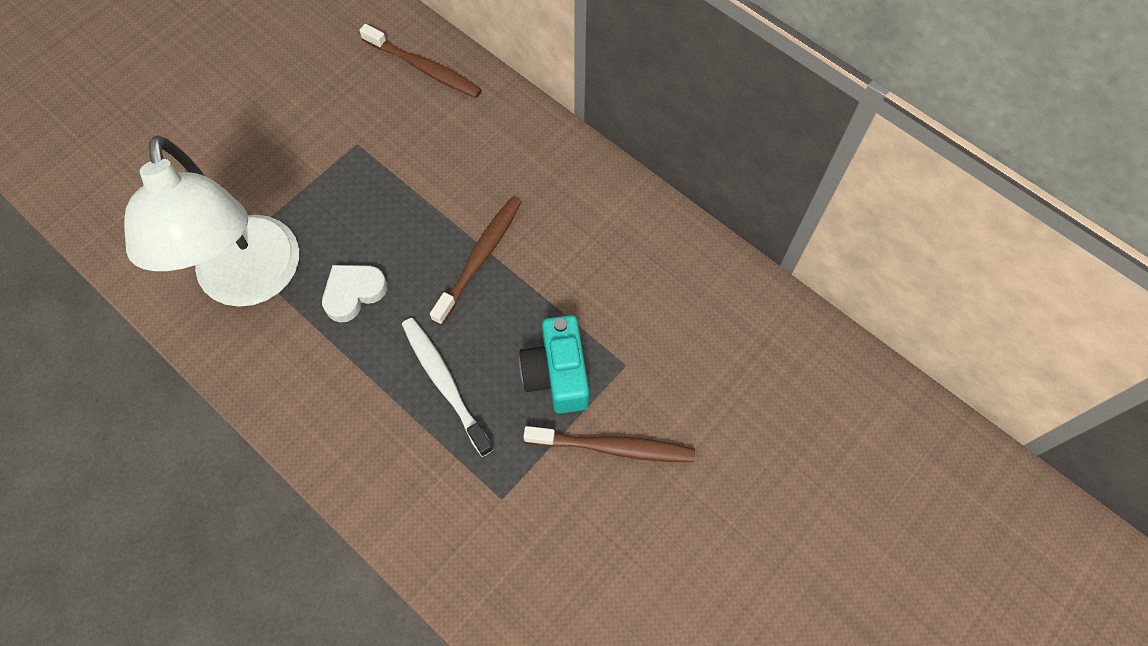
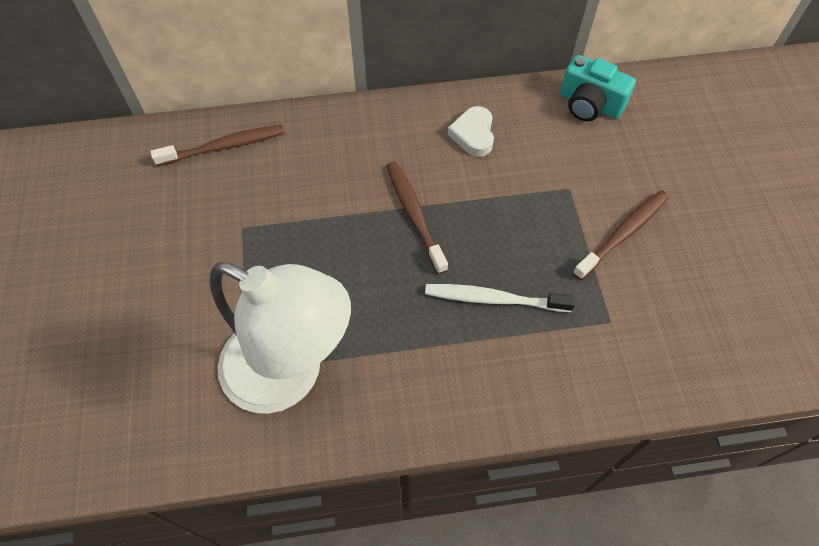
camera: 50 degrees left, 5 degrees down
(354, 293) = (368, 310): white heart -> white heart (473, 135)
(557, 374) = (544, 229): turquoise camera -> turquoise camera (589, 104)

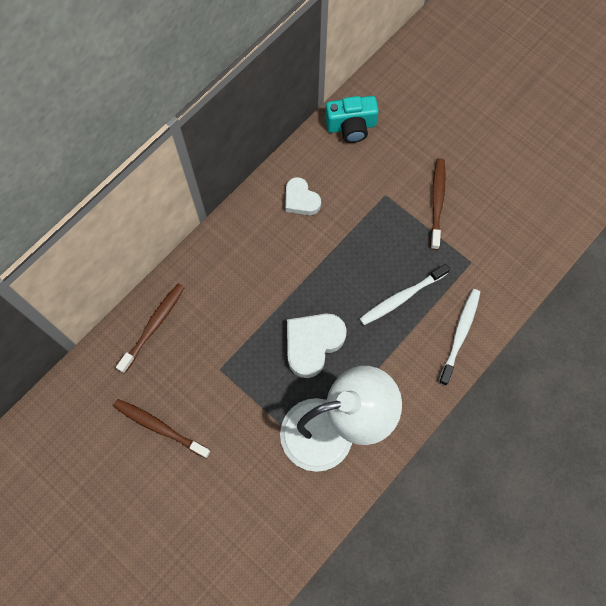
camera: 40 degrees left, 10 degrees up
(354, 273) = (313, 344): none -> white heart
(414, 215) = (313, 280): brown toothbrush -> brown toothbrush (159, 427)
(527, 388) = (460, 334): none -> white toothbrush

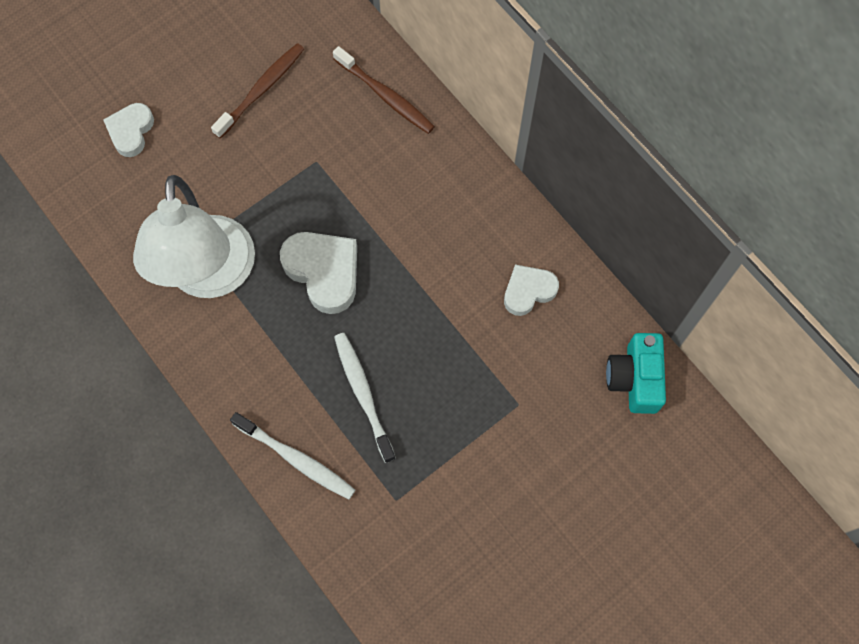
camera: 100 degrees right, 0 degrees up
(213, 531) = (131, 131): none -> white heart
(437, 202) = (495, 474): brown toothbrush -> none

